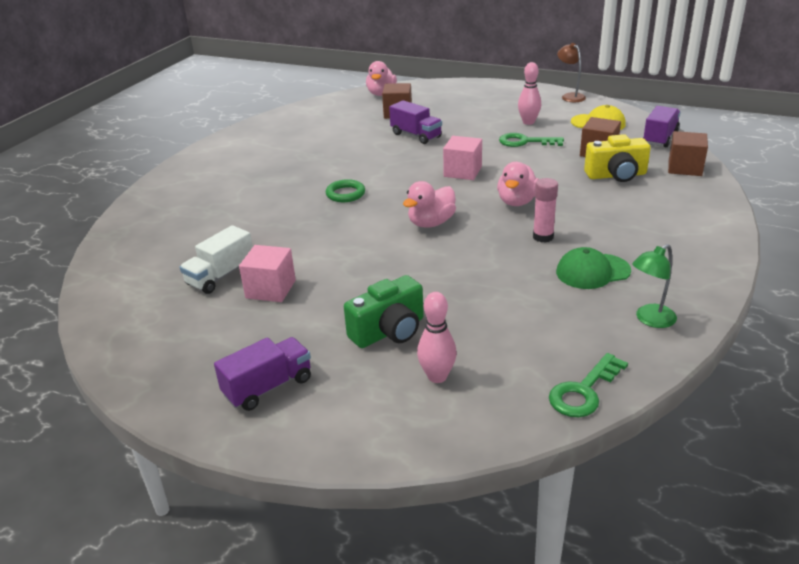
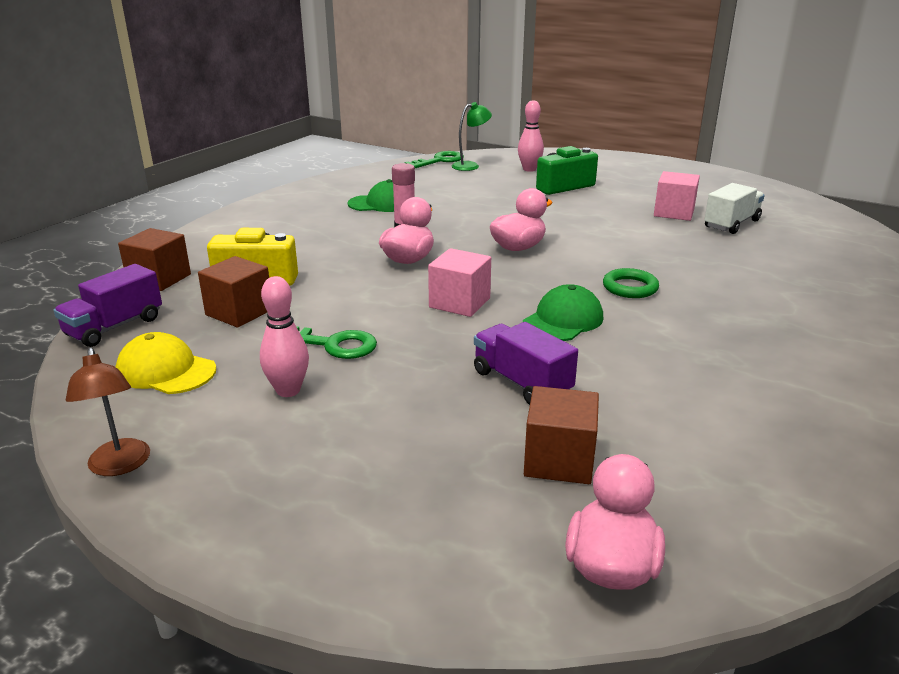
camera: 175 degrees left, 5 degrees down
(268, 387) = (643, 172): purple truck -> none
(394, 167) = (563, 320): none -> green cap
(650, 320) = (366, 180): green lamp -> green lamp (470, 166)

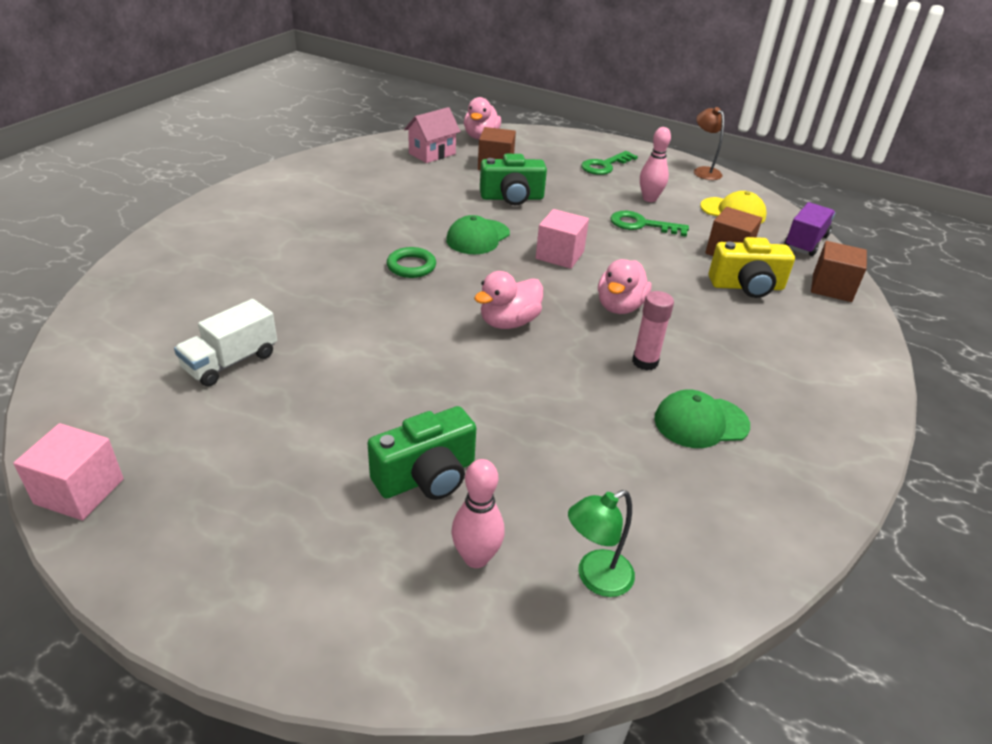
camera: 175 degrees right, 10 degrees up
(439, 161) = (666, 610): green key -> green key (605, 166)
(521, 383) = (512, 198): purple truck -> green camera
(674, 212) = (289, 391): pink cube -> pink cube (79, 491)
(701, 489) = (432, 154): none -> pink house

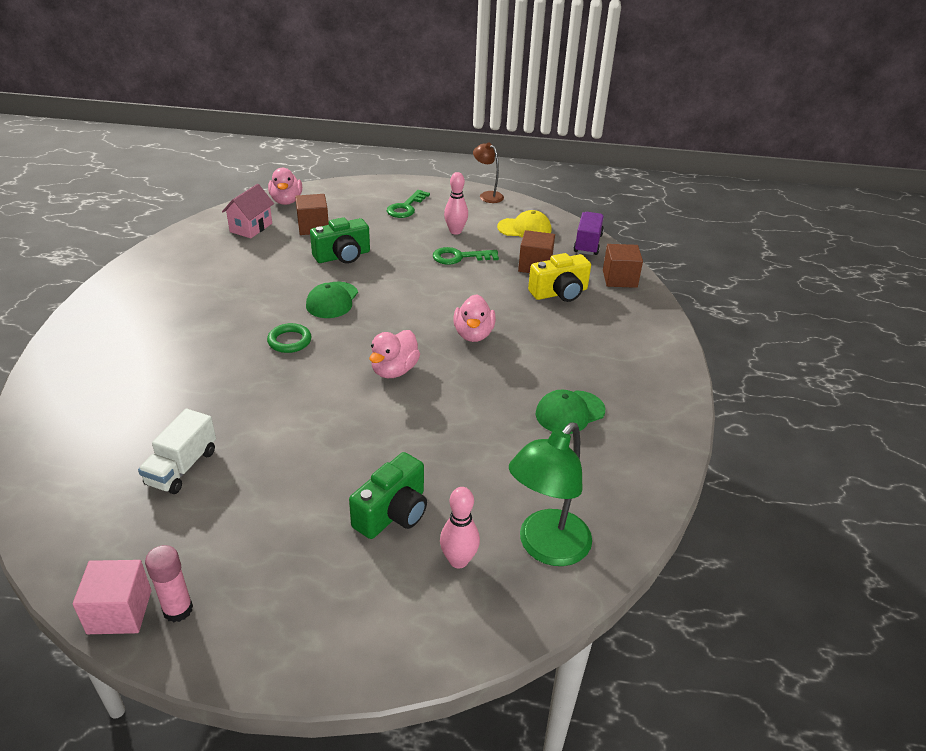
camera: 20 degrees left, 0 degrees up
(559, 255) = (407, 300): pink cube -> none
(595, 578) = (546, 548): green lamp -> green lamp, size x1.75
(645, 362) = (511, 376): pink glue stick -> pink glue stick (178, 610)

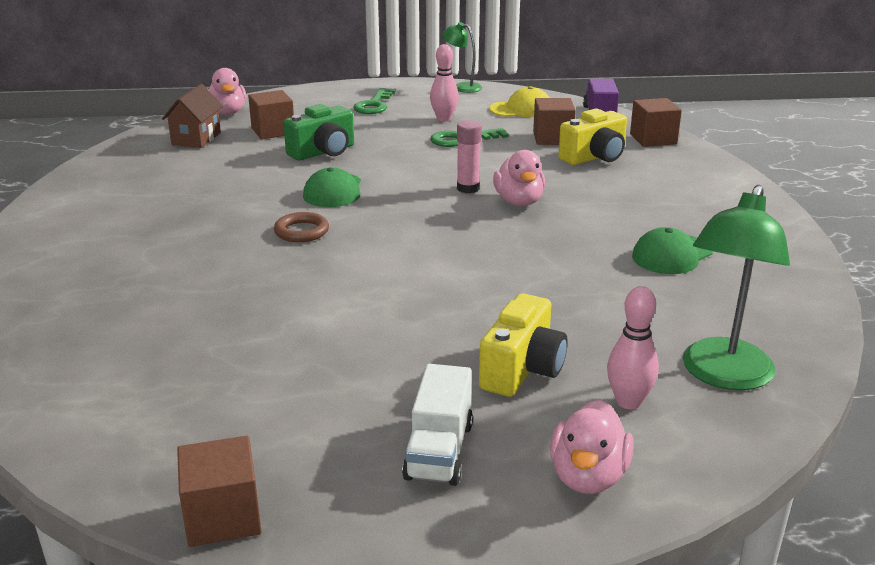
camera: 10 degrees left, 10 degrees down
(119, 612) = (223, 517): pink cube -> brown cube
(178, 610) = (301, 502): pink glue stick -> pink glue stick (468, 188)
(182, 467) = (229, 363): white truck -> white truck (439, 451)
(251, 227) = (196, 139): pink house -> brown house
(289, 341) = (301, 231): green ring -> brown ring
(393, 513) = (522, 369): green camera -> yellow camera
(394, 370) = (445, 243): pink duck -> pink duck (588, 477)
(487, 195) = (462, 87): brown lamp -> green lamp

